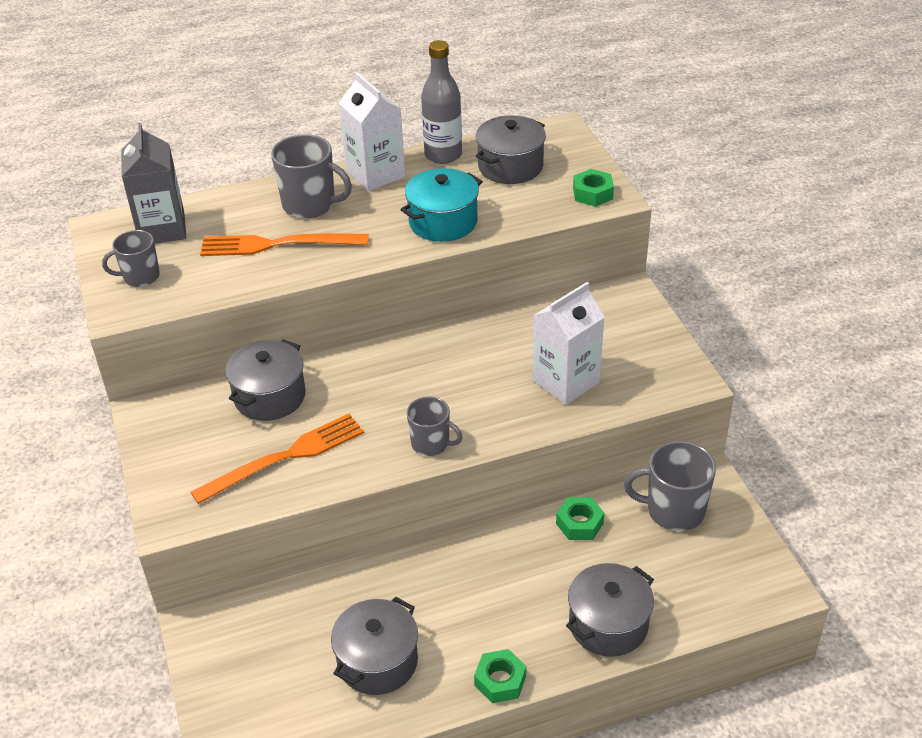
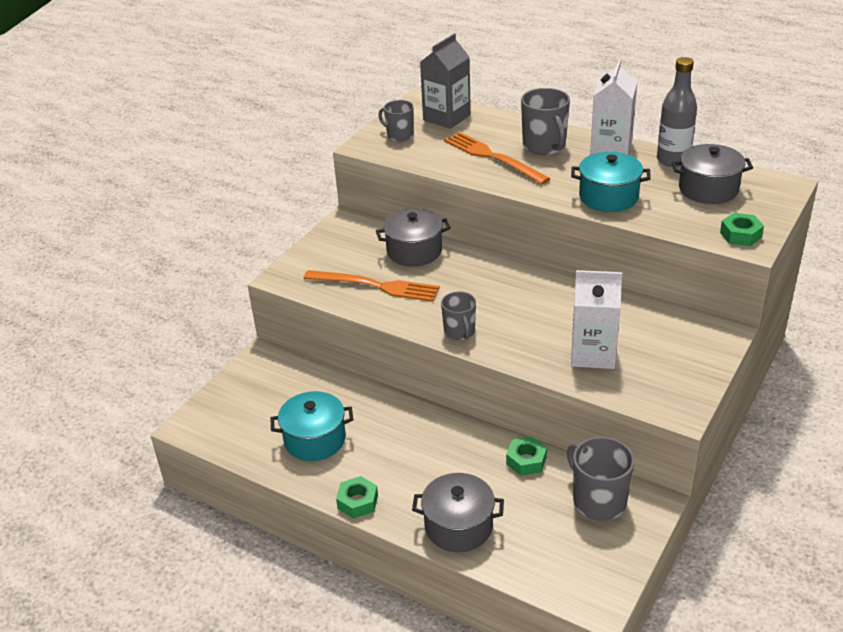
camera: 50 degrees right, 5 degrees down
(377, 661) = (315, 439): grey pot -> turquoise pot

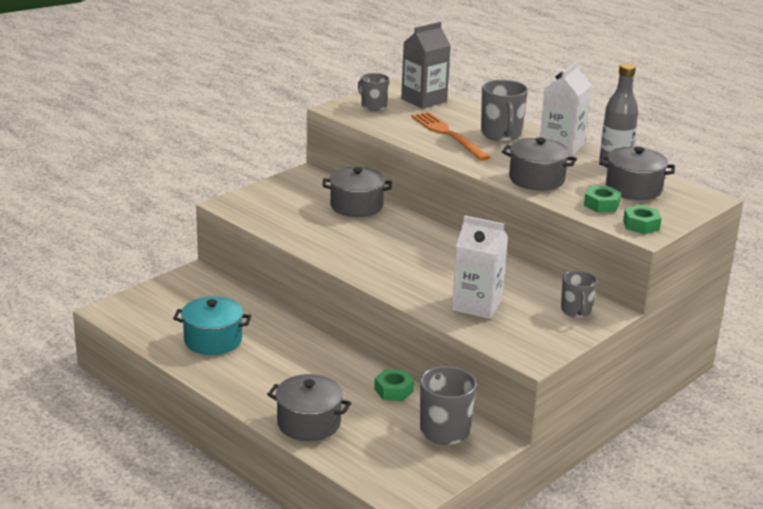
camera: 10 degrees right, 10 degrees down
(357, 502) = (229, 390): green nut -> green nut (601, 204)
(376, 286) = (308, 224): orange fork -> none
(459, 332) = (365, 269): grey mug -> grey mug (576, 311)
(608, 197) = (536, 179): turquoise pot -> grey pot

